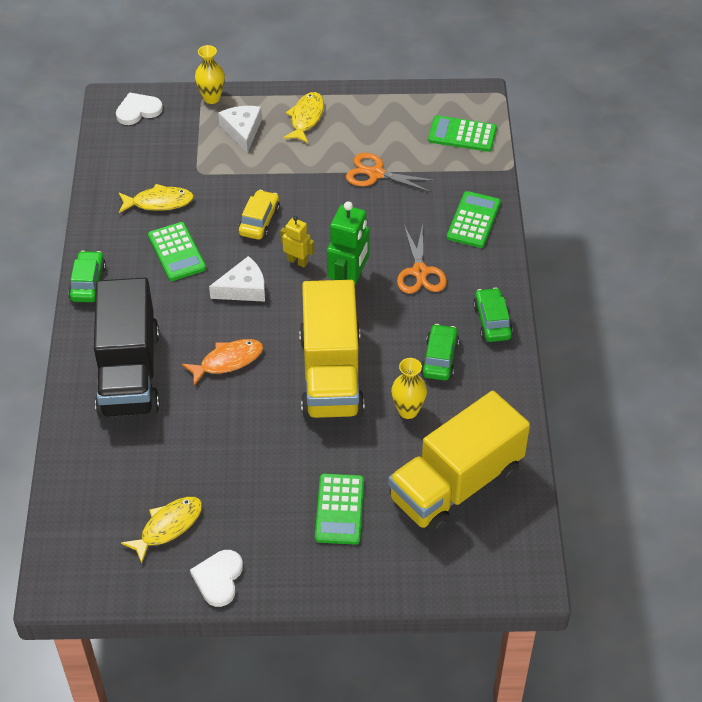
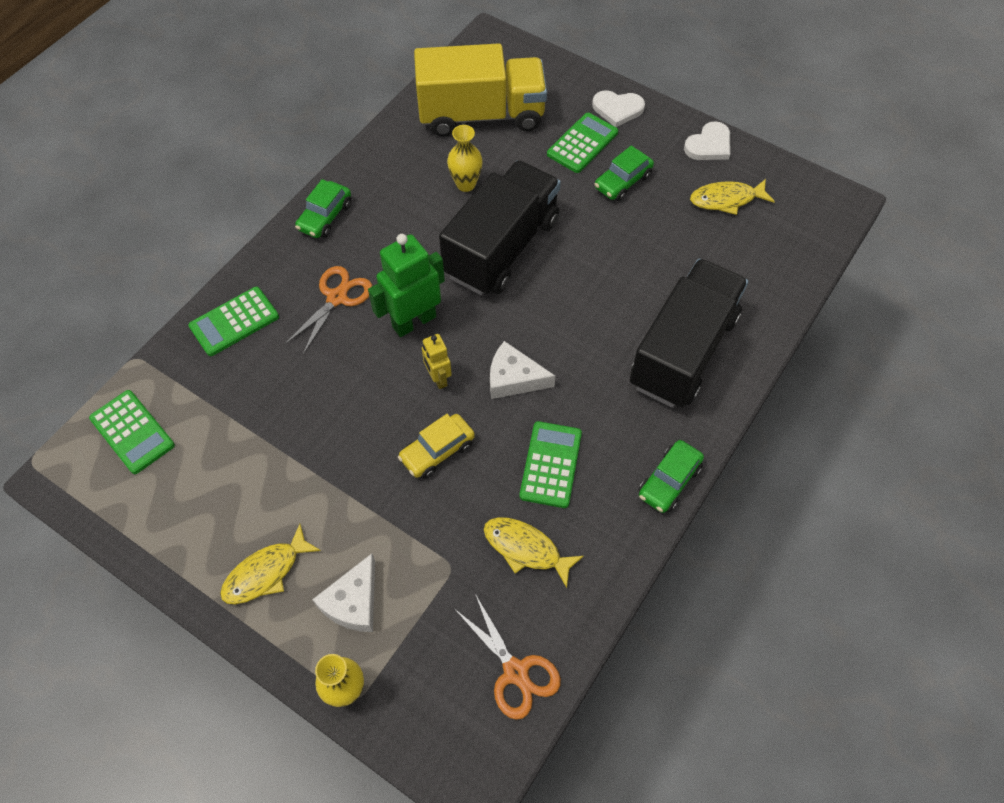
camera: 145 degrees left, 10 degrees up
(138, 110) = (453, 733): white heart -> white heart (617, 109)
(227, 361) = (583, 311): orange fish -> none
(331, 374) = (502, 247): yellow truck -> black truck
(376, 174) = (268, 437): orange scissors -> orange scissors (515, 671)
(439, 359) = (400, 210): green car -> green car (622, 182)

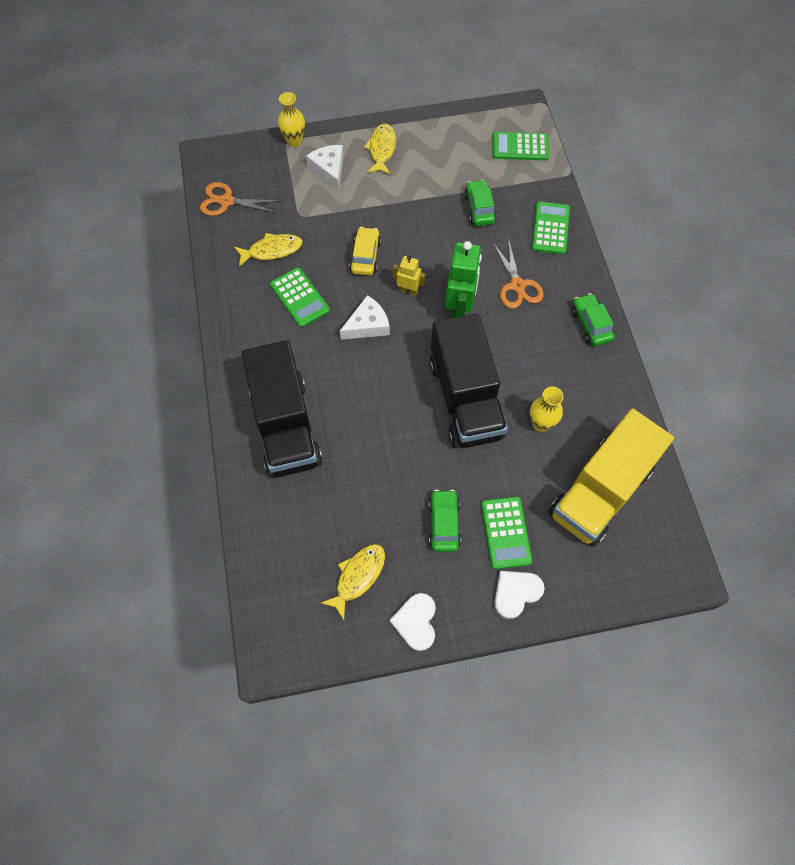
camera: 135 degrees right, 5 degrees up
(669, 481) = (227, 341): green car -> green car (479, 208)

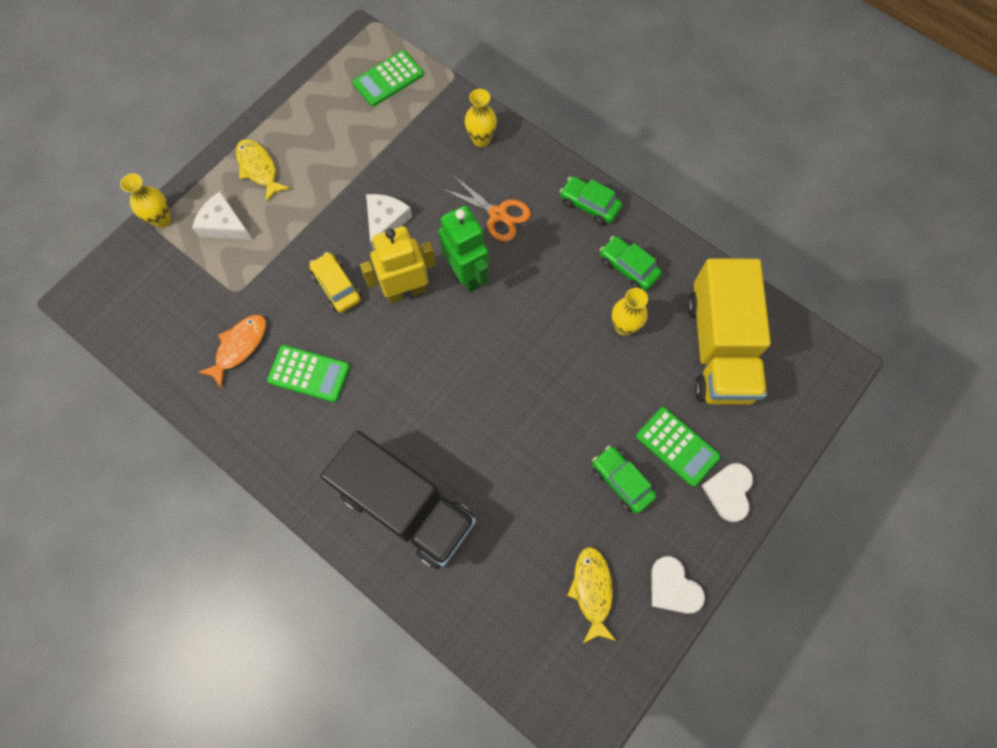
camera: 40 degrees left, 5 degrees up
(226, 201) = (146, 331): orange scissors -> none
(272, 250) = (239, 347): yellow fish -> orange fish
(367, 325) = (397, 352): white cheese -> white cheese (385, 222)
(408, 291) = (406, 291): yellow robot -> yellow robot, size x1.82
(465, 399) = (543, 354): black truck -> none
(479, 208) = (402, 164): green car -> green car (628, 267)
(550, 228) = (481, 139): green calculator -> yellow vase

